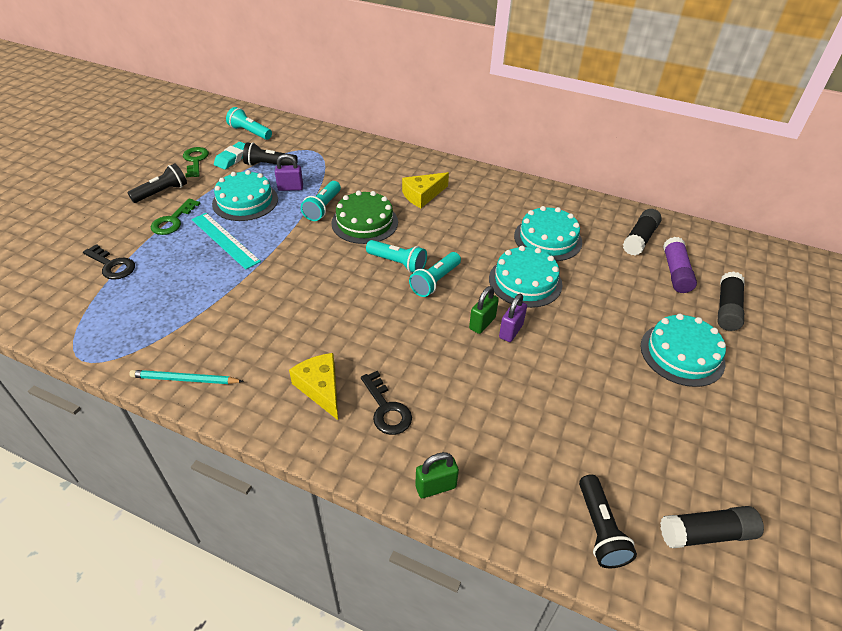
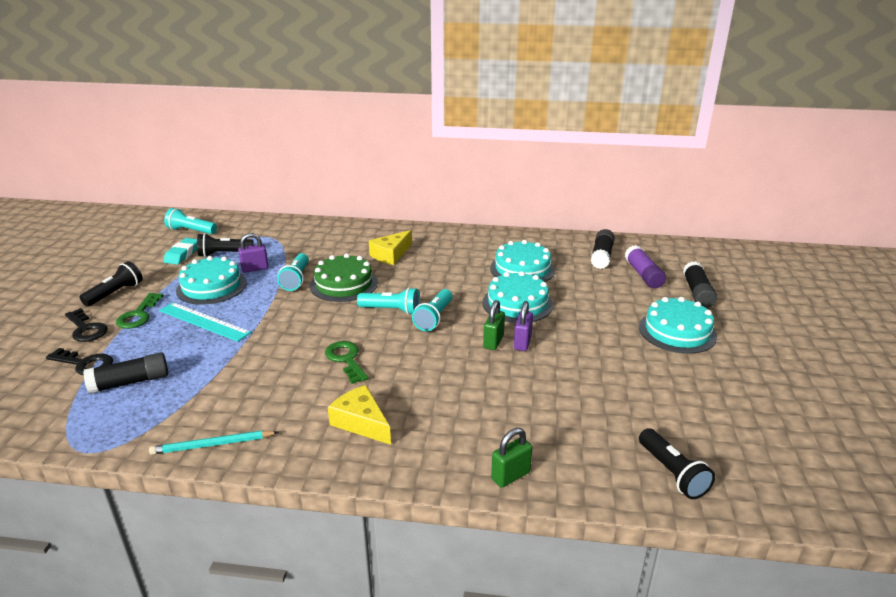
camera: 15 degrees left, 15 degrees down
(195, 160) = (141, 262): green key -> green key (346, 359)
(386, 409) = (434, 425): black key -> black key (86, 329)
(706, 533) = (760, 455): black glue stick -> black glue stick (130, 382)

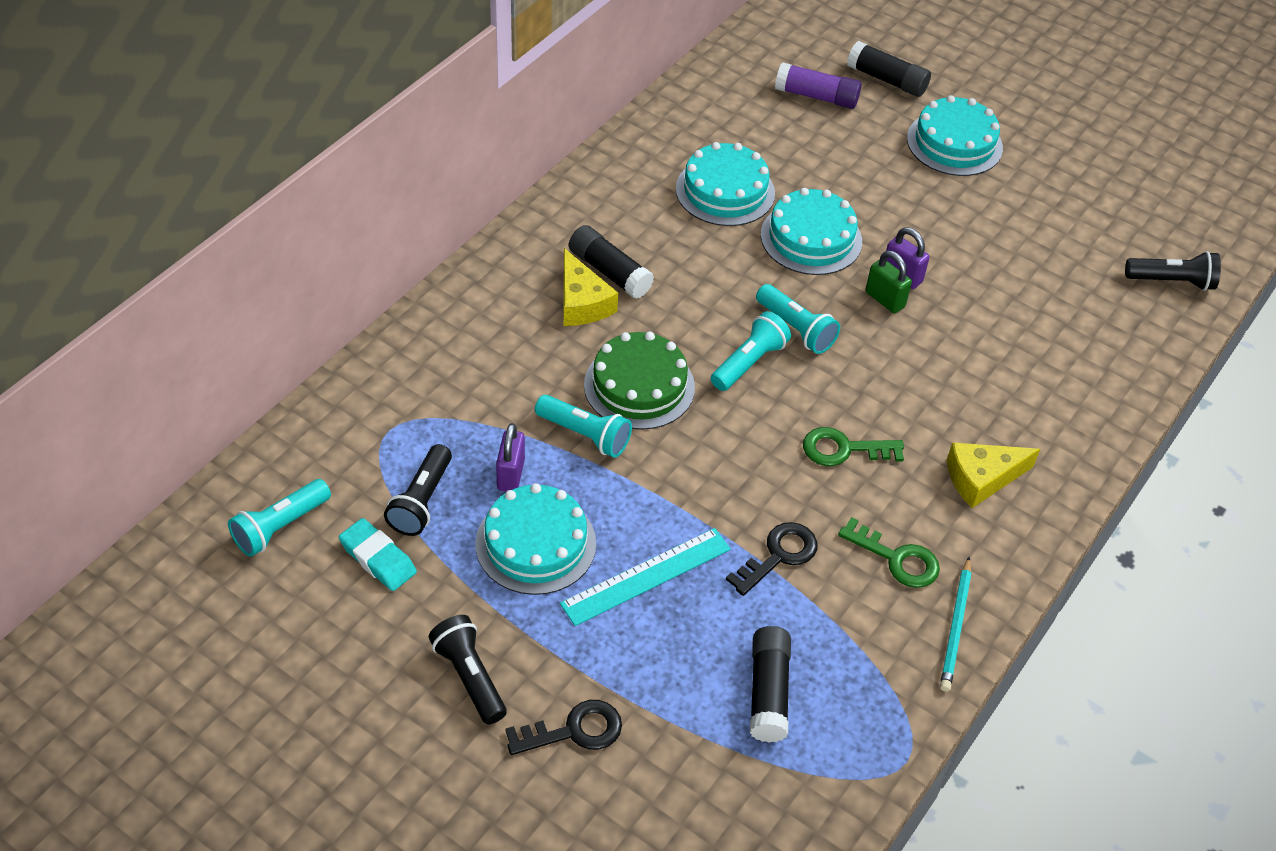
camera: 65 degrees left, 20 degrees up
(85, 364) = (685, 741): black key -> black key (779, 555)
(138, 315) = (571, 655): green key -> green key (897, 559)
(510, 476) = (1124, 394): green padlock -> none
(601, 256) = (744, 104): black glue stick -> black glue stick (610, 272)

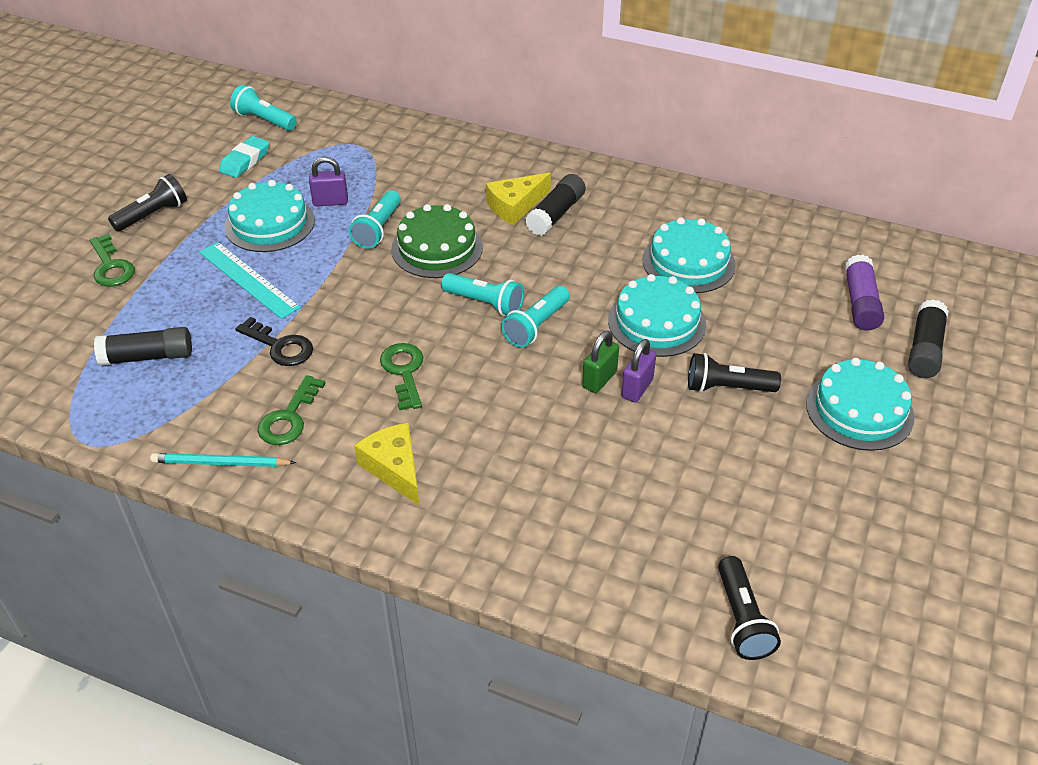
camera: 80 degrees right, 5 degrees down
(421, 501) = (297, 169): black flashlight -> black flashlight (727, 387)
(574, 730) = (111, 267): black key -> green key

